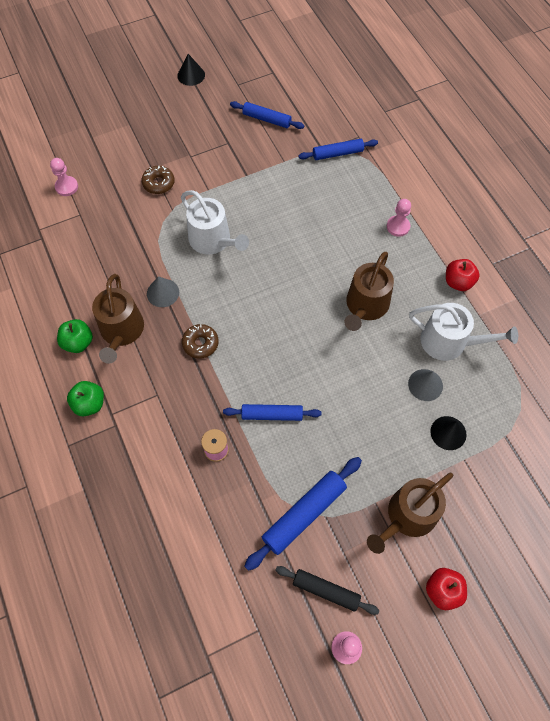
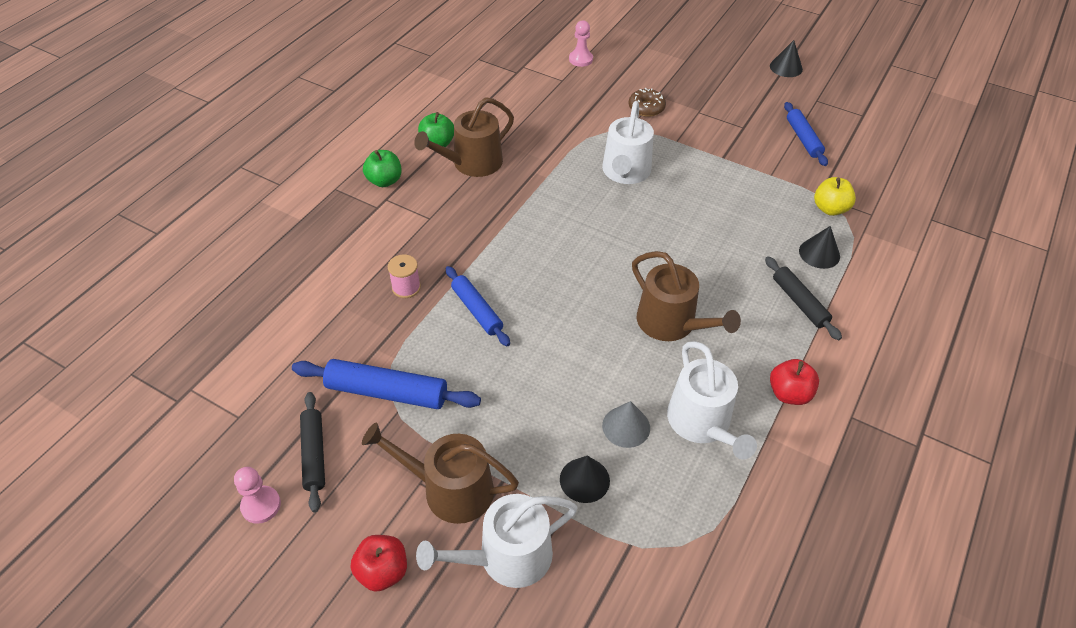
camera: 55 degrees right, 15 degrees down
(163, 293) = (536, 168): grey cone -> none
(200, 343) = (507, 220): brown donut -> none
(337, 153) = (830, 209): blue rolling pin -> yellow apple
(365, 306) = (671, 323): brown watering can -> brown watering can turned 120 degrees counterclockwise
(368, 187) = (819, 253): none -> black cone
(398, 226) = (799, 302): pink pawn -> black rolling pin
(474, 510) = (507, 557): none -> white watering can

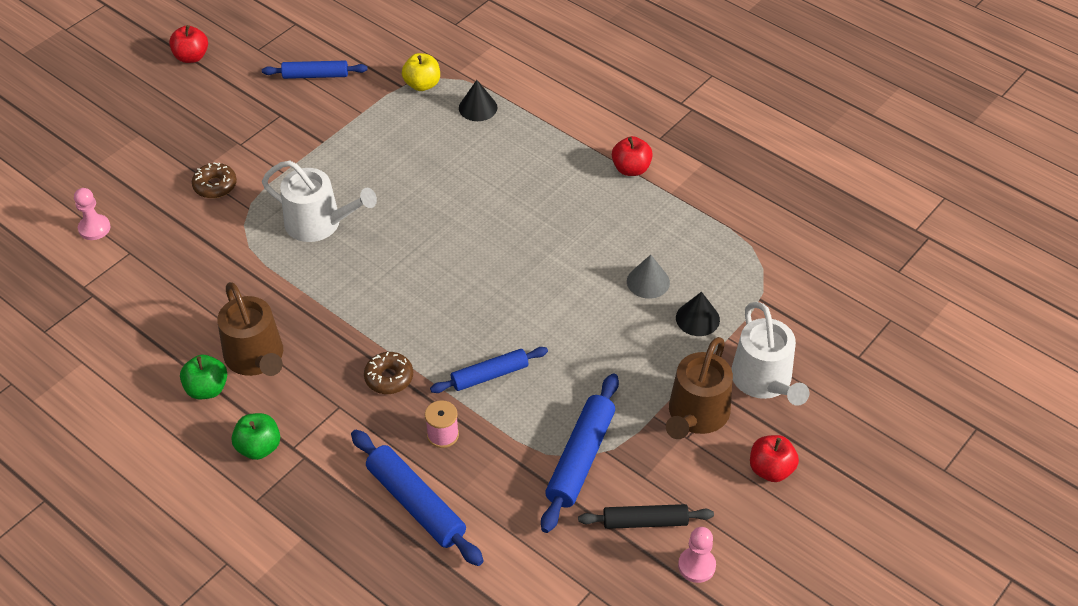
camera: 80 degrees left, 0 degrees up
(333, 281) = (416, 503): none -> blue rolling pin
(464, 243) = (389, 378): none -> brown donut
(671, 323) = (539, 228): brown watering can -> none
(702, 423) = (652, 231): white watering can -> none
(786, 67) = (191, 57): black cone -> red apple
(799, 302) = (533, 136): black rolling pin -> none

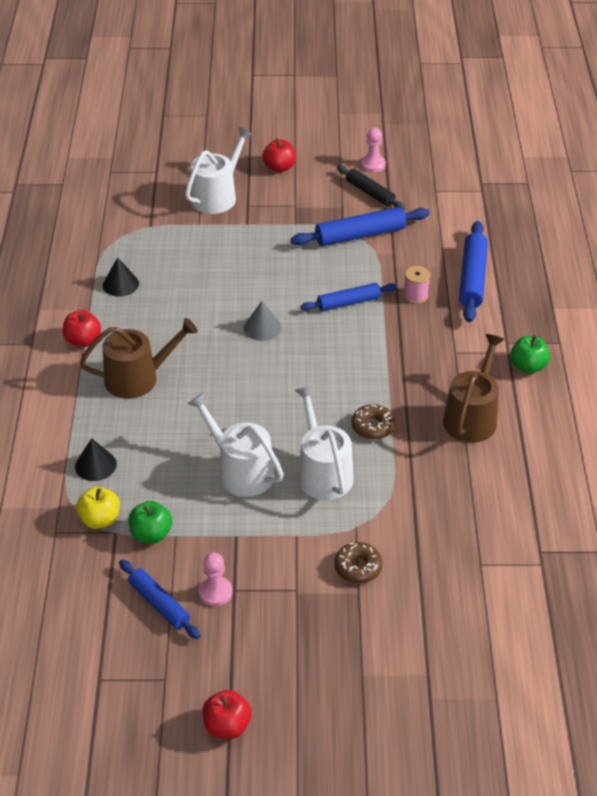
camera: 130 degrees left, 5 degrees down
(94, 228) = (487, 609): pink pawn -> pink pawn (215, 592)
(207, 389) = (524, 422): green apple -> green apple (151, 534)
(378, 179) = (240, 471): none -> white watering can
(389, 378) = (406, 344): brown donut -> brown donut (373, 427)
(489, 375) = (348, 302): blue rolling pin -> blue rolling pin turned 45 degrees counterclockwise
(648, 282) = (189, 277): grey cone -> grey cone (262, 327)
(696, 415) = (274, 209): brown watering can -> brown watering can (138, 378)
(697, 318) = (197, 242): black cone -> black cone (120, 284)

